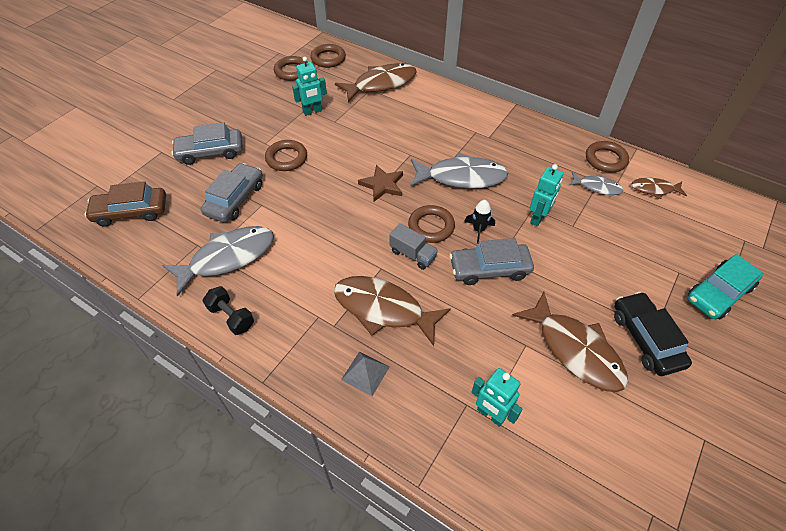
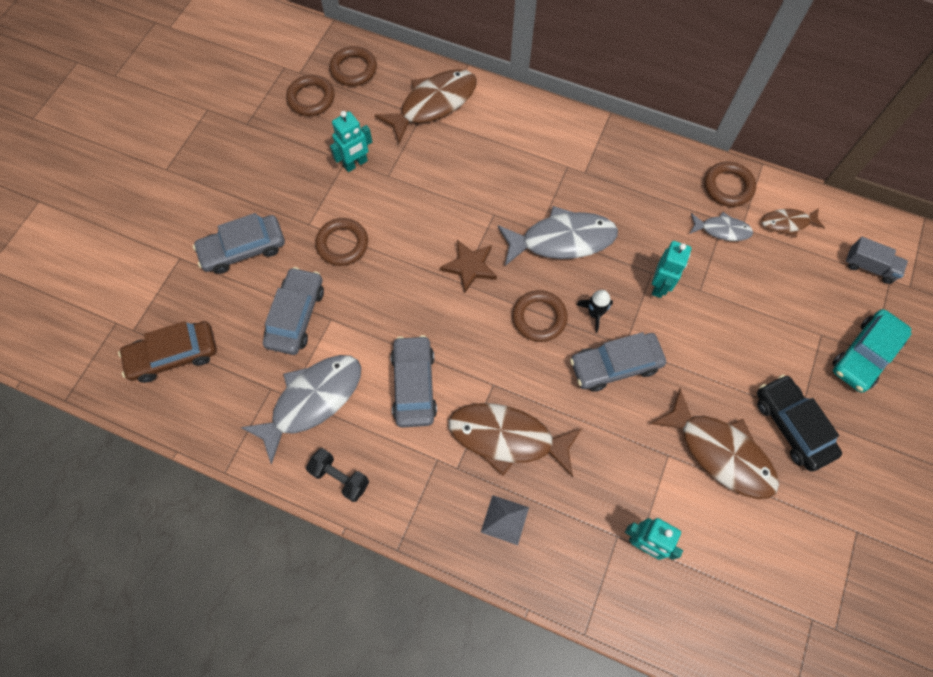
camera: 10 degrees left, 15 degrees up
(314, 259) = (414, 385): none -> grey car
(412, 254) = (525, 360): grey truck -> grey truck (869, 267)

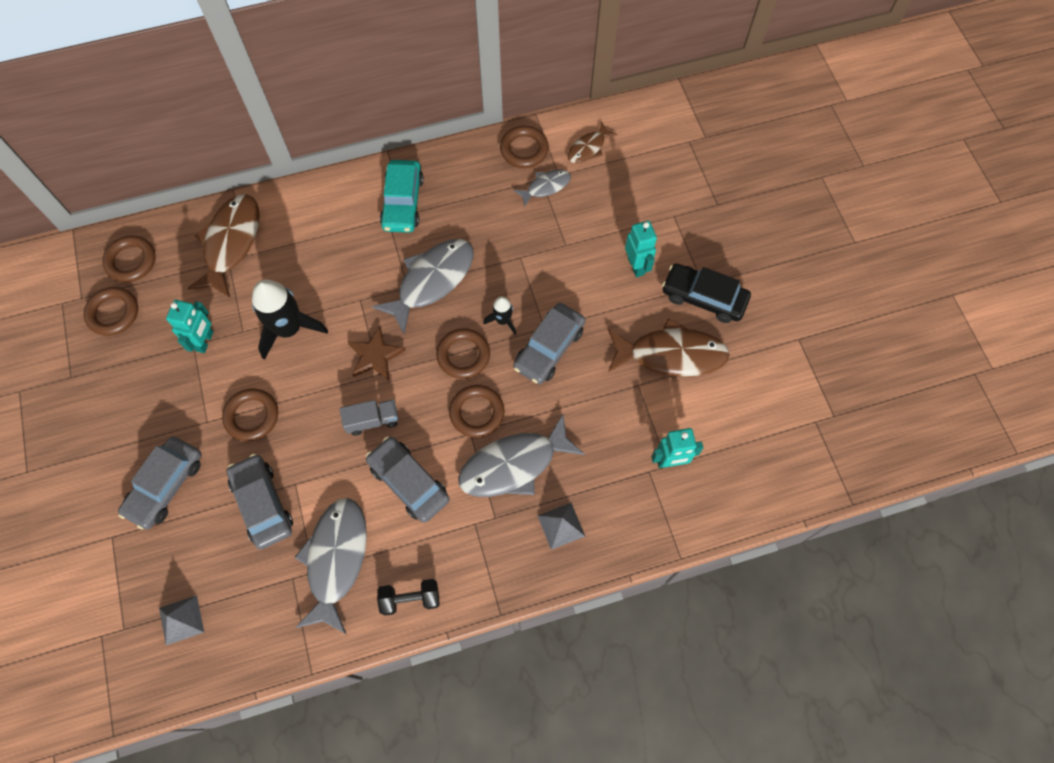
camera: 40 degrees left, 0 degrees up
(173, 355) = (181, 619): brown car -> grey pyramid
(422, 198) = (289, 329): none -> black rocket
(507, 438) = (514, 465): brown fish -> grey fish
(512, 372) = (477, 412): none -> brown ring
(660, 286) = (534, 263): turquoise robot -> turquoise robot (636, 266)
(864, 355) = (712, 209): turquoise car -> turquoise car (402, 202)
(869, 267) = (668, 142): grey truck -> grey truck (372, 420)

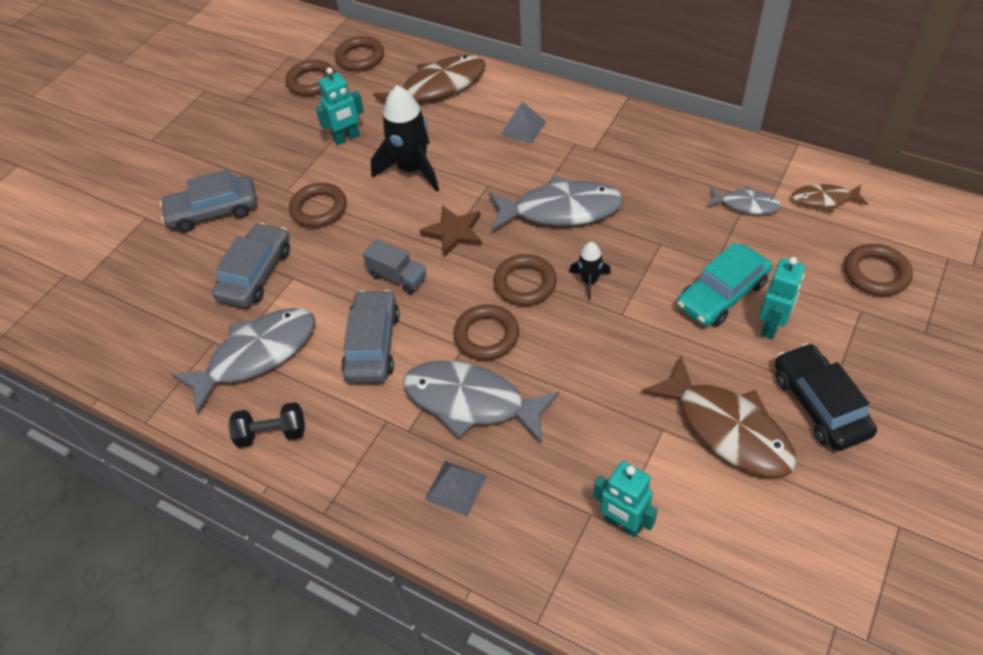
camera: 50 degrees right, 15 degrees down
(181, 619) = (117, 306): grey pyramid -> grey pyramid (523, 128)
(402, 202) = (600, 139): turquoise car -> turquoise car (722, 294)
(410, 599) = (272, 433): black dumbbell -> black dumbbell turned 45 degrees counterclockwise
(524, 149) = (756, 164): brown ring -> brown ring (876, 273)
(549, 348) = (608, 333): grey car -> none

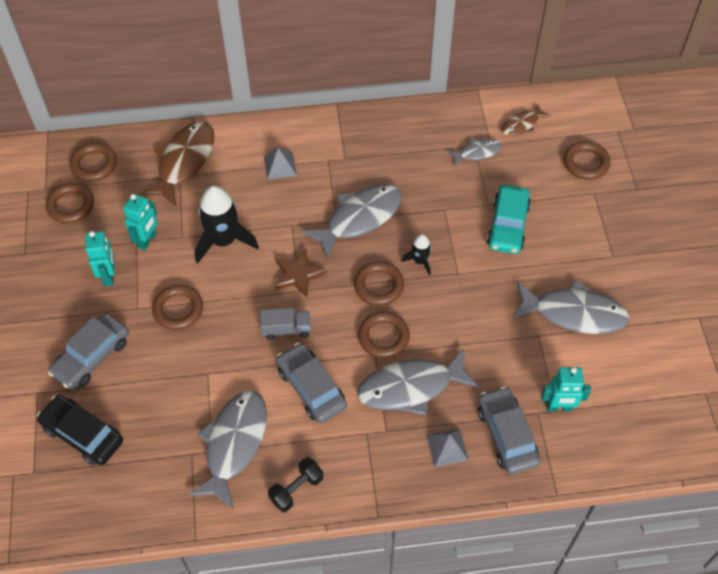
camera: 40 degrees left, 5 degrees up
(256, 273) = (175, 386): grey car -> grey car (507, 435)
(727, 429) = (574, 313): brown fish -> grey fish
(771, 326) = (552, 232): turquoise robot -> turquoise robot (109, 276)
(819, 404) = (612, 268): black car -> black car (83, 434)

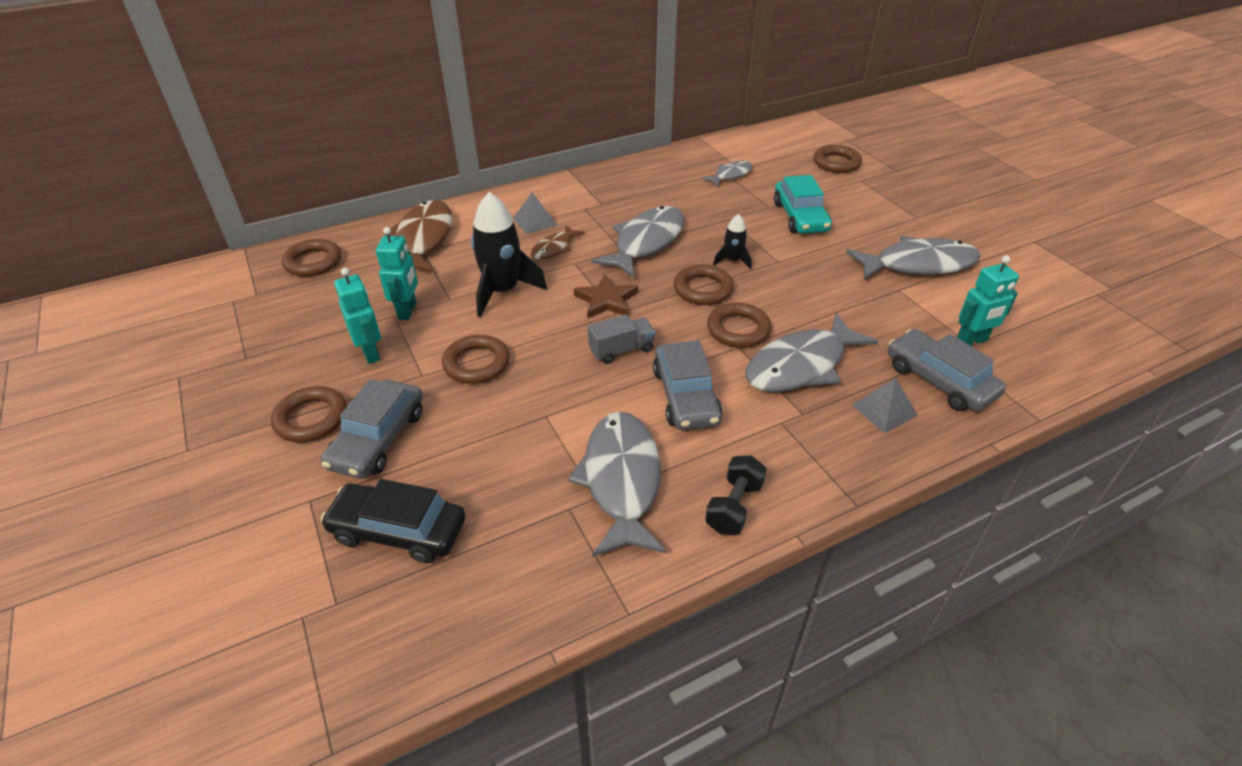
camera: 20 degrees left, 15 degrees down
(71, 205) = (295, 301): brown ring -> brown ring (311, 418)
(311, 387) = (685, 396): grey car -> grey car turned 135 degrees counterclockwise
(522, 125) = (758, 151): brown fish -> brown fish (554, 248)

